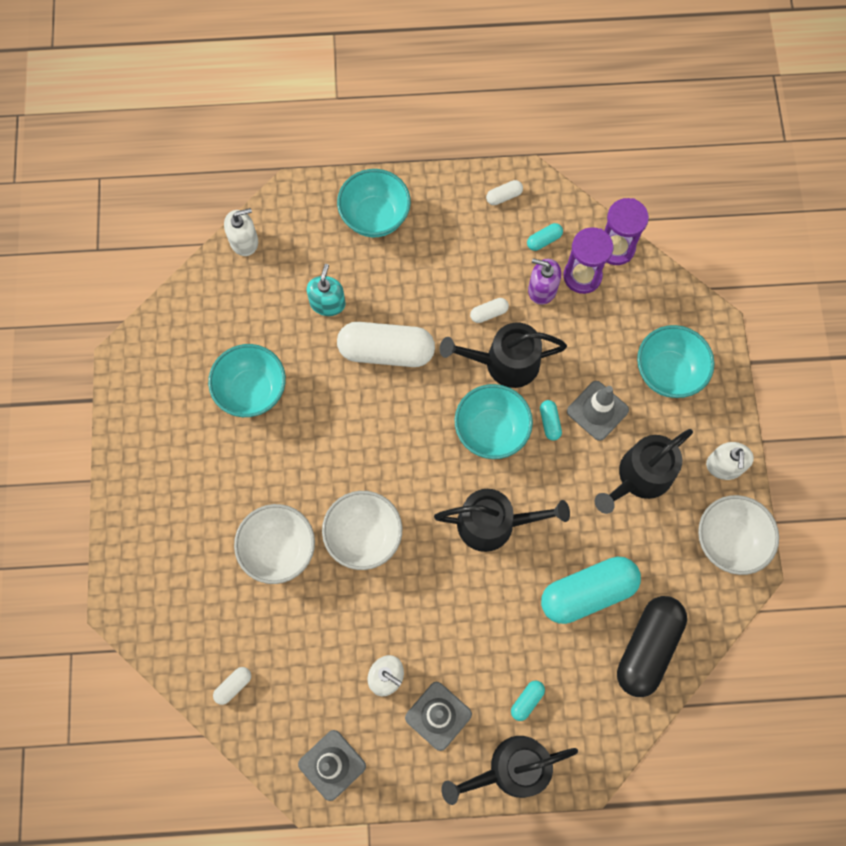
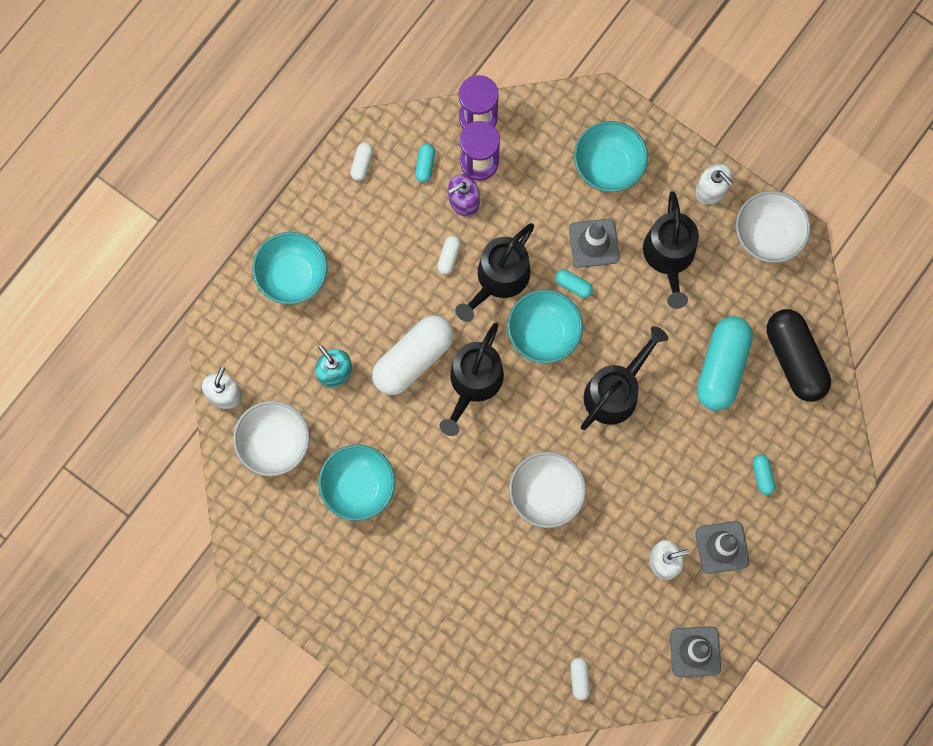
camera: 50 degrees left, 5 degrees up
(279, 549) = (503, 565): white bowl -> white bowl (274, 443)
(512, 769) = (800, 526): black watering can -> black watering can (473, 382)

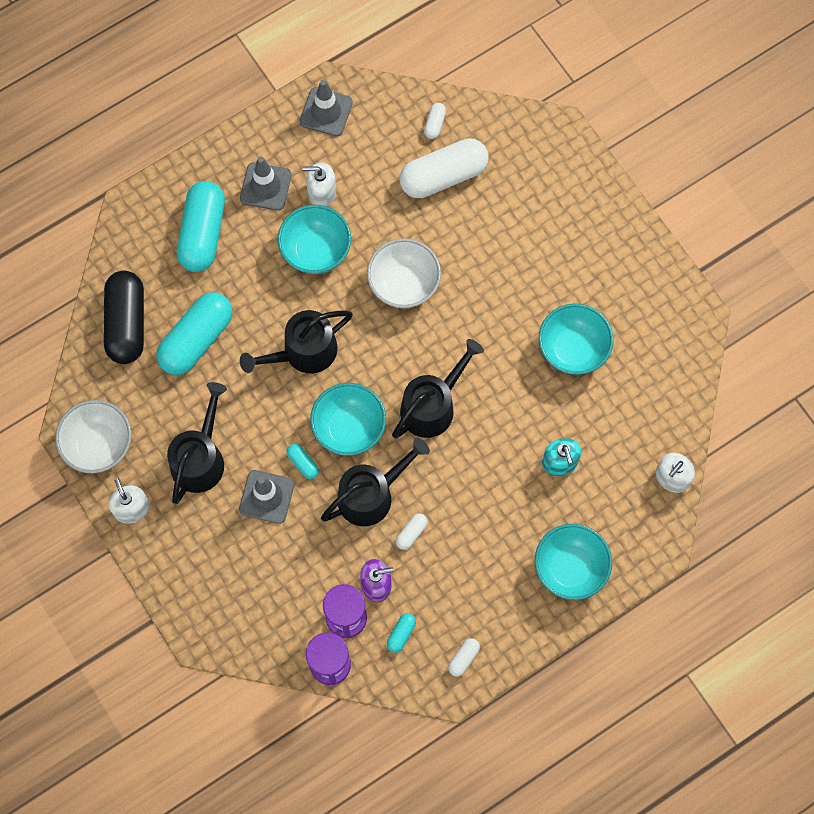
camera: 160 degrees left, 5 degrees down
(274, 443) = (638, 415): white bowl -> none
(413, 359) = (481, 447): white capsule -> white capsule (443, 176)
(608, 166) = (221, 567): turquoise bowl -> turquoise bowl (316, 251)
(762, 475) = (203, 233): turquoise capsule -> turquoise capsule, size x2.38

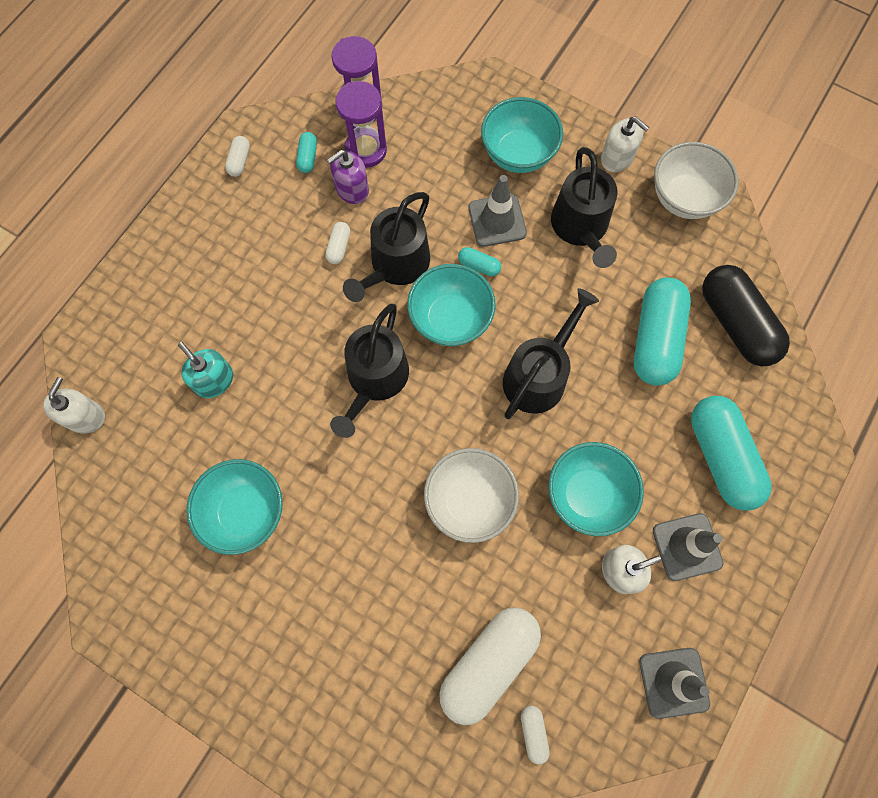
camera: 155 degrees right, 0 degrees up
(570, 568) = (165, 281): turquoise bowl -> turquoise bowl (518, 154)

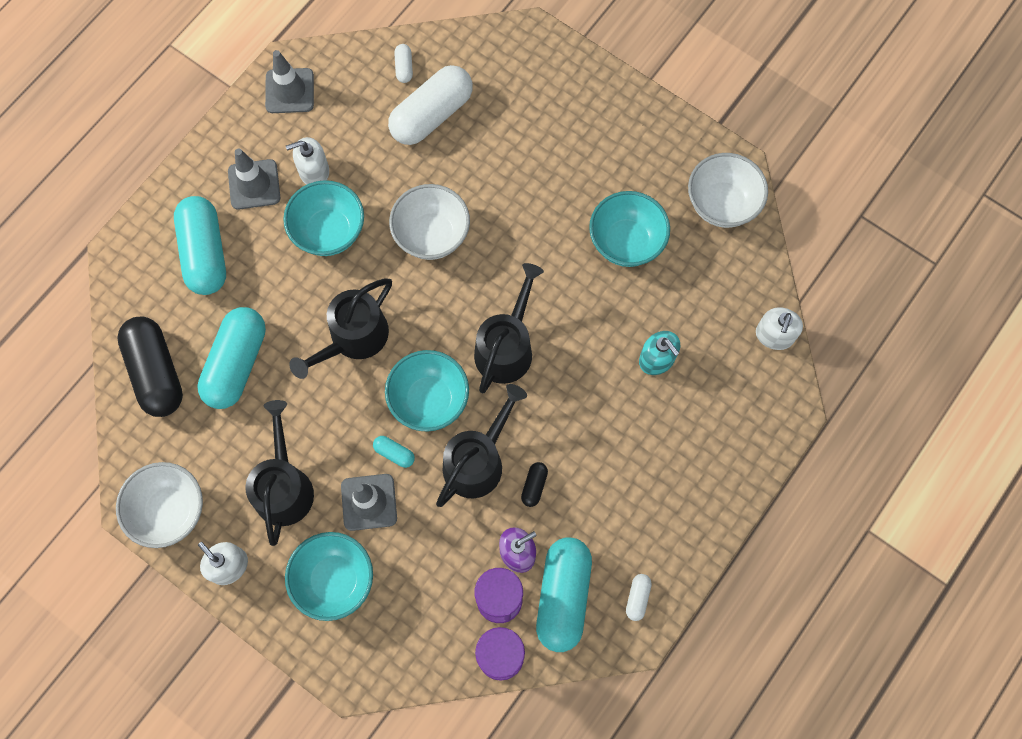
camera: 175 degrees left, 0 degrees up
(130, 570) = (721, 204): none -> white bowl
(308, 157) = (563, 596): turquoise capsule -> turquoise capsule, size x2.38
(339, 247) = (534, 486): white capsule -> black capsule

